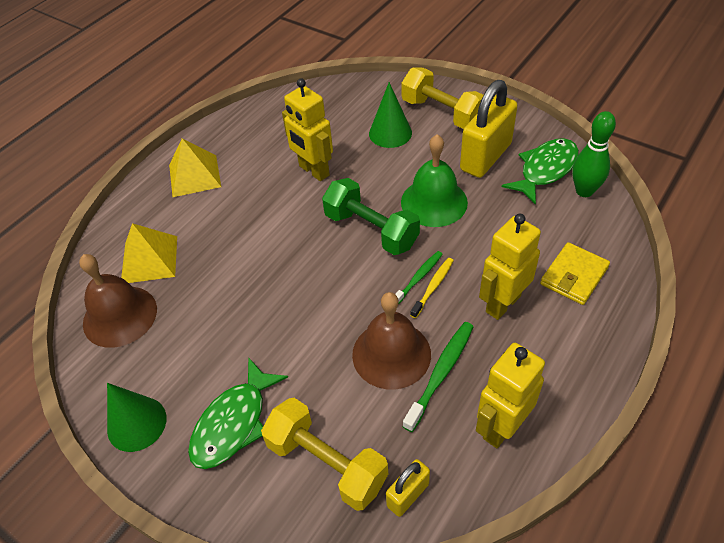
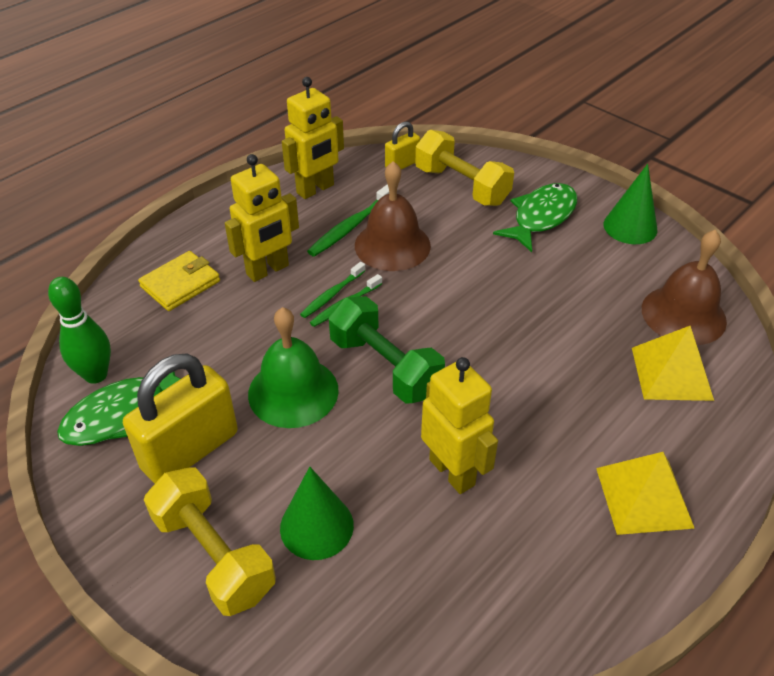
camera: 175 degrees left, 5 degrees down
(433, 287) = (332, 294): yellow toothbrush -> green toothbrush

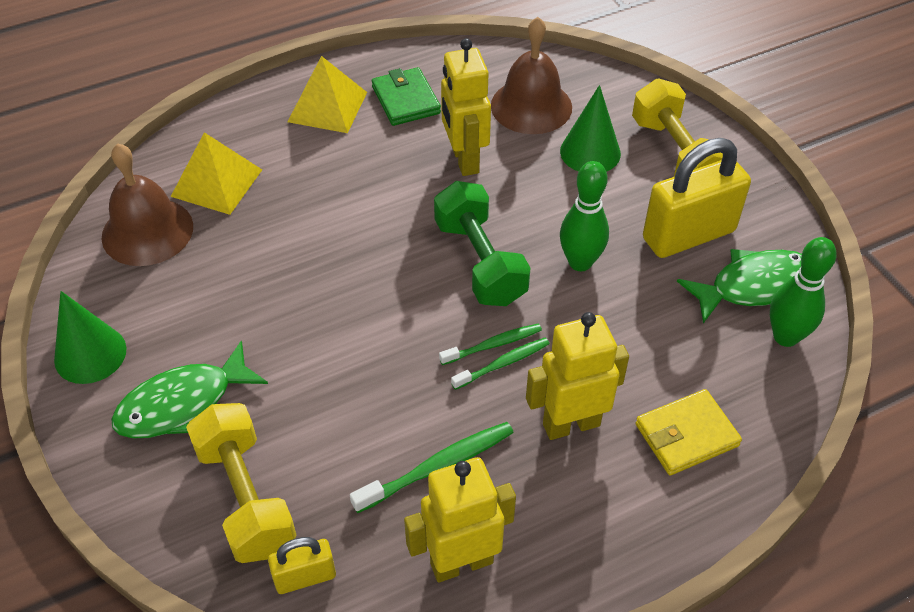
camera: 160 degrees left, 5 degrees up
(293, 391) = (580, 262): green bell -> green bowling pin
(392, 245) = (398, 416): brown bell -> brown bell (531, 106)
(564, 536) = (405, 100): none -> green wallet

